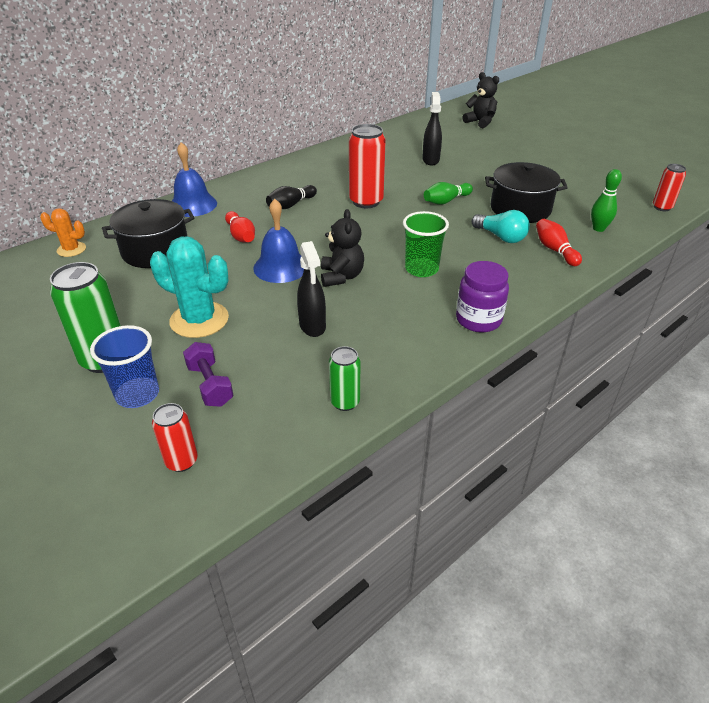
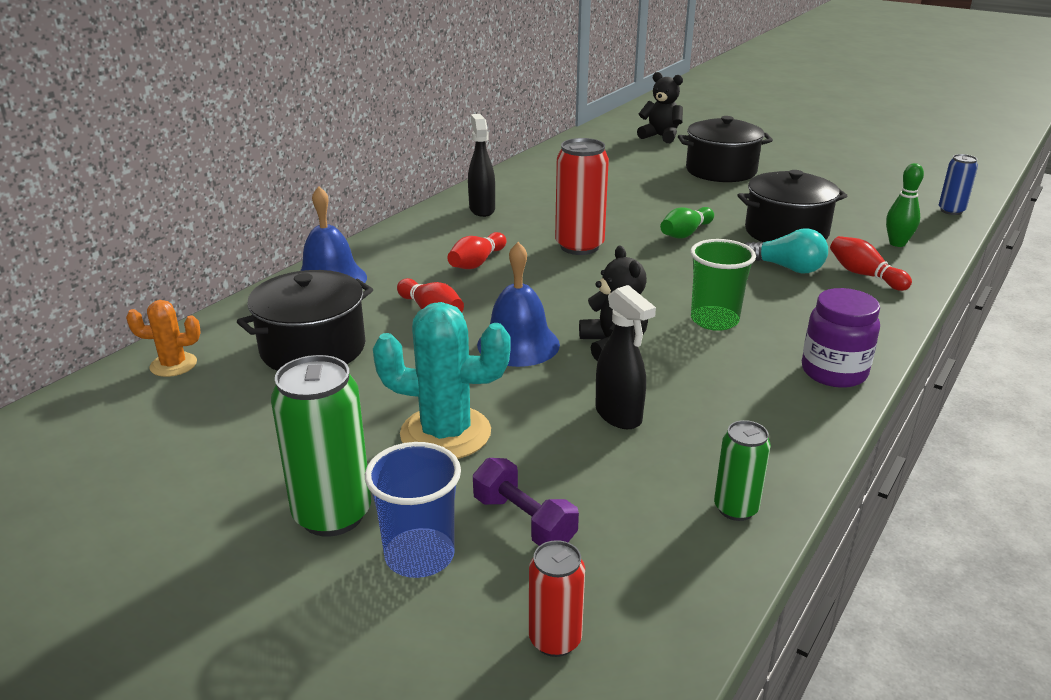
camera: 15 degrees left, 10 degrees down
(291, 205) = (477, 263): black bowling pin -> red bowling pin
(430, 160) = (629, 187): black spray bottle -> black spray bottle (482, 209)
(506, 154) = (721, 171): none -> black pot
(662, 207) = (951, 211): red can -> blue can

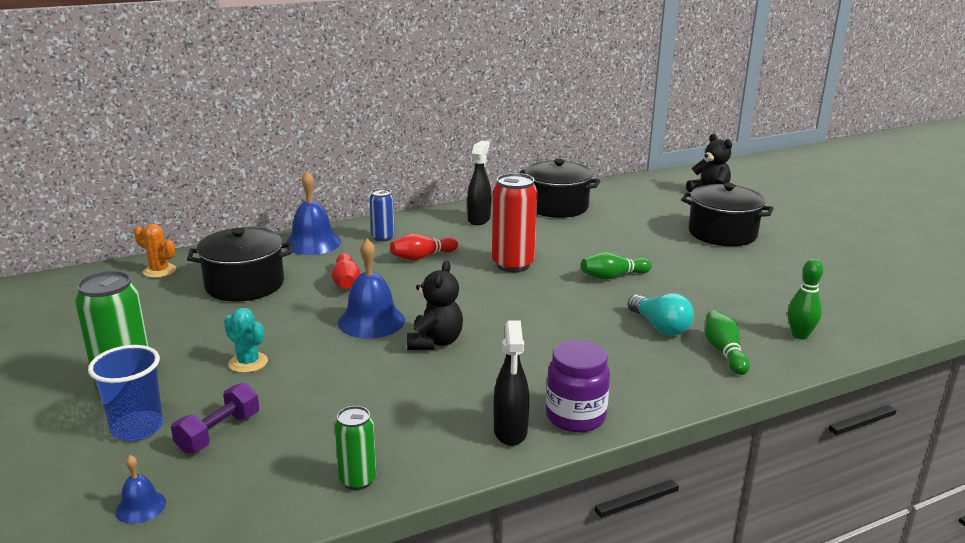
camera: 30 degrees right, 5 degrees down
(445, 433) = (248, 363): turquoise cactus -> turquoise cactus, size x0.56
(524, 521) = (219, 433): purple dumbbell -> purple dumbbell turned 45 degrees clockwise
(555, 640) = (141, 507): red can -> blue bell
(619, 416) = (369, 390): black spray bottle -> black spray bottle (510, 432)
(714, 320) = (537, 348): green cup -> none
(786, 232) = (705, 298): black pot -> black pot (556, 206)
(864, 275) = (724, 352): red bowling pin -> green bowling pin
(951, 211) = (906, 322): blue can -> blue can (383, 237)

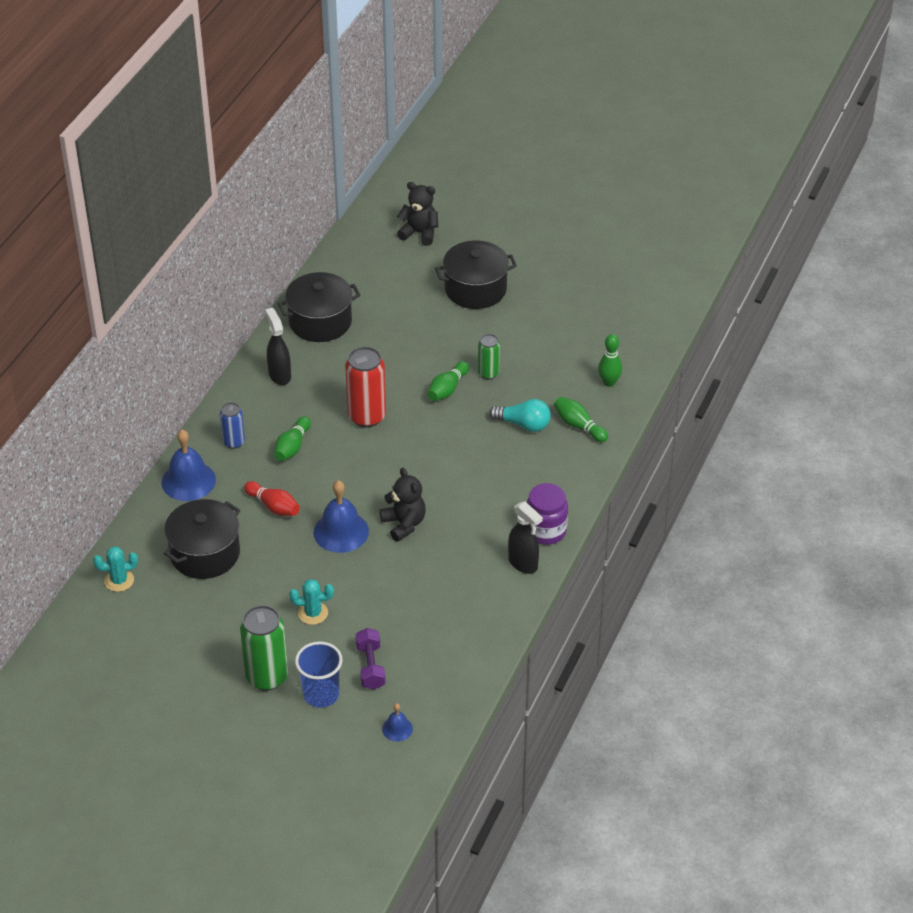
camera: 40 degrees left, 20 degrees up
(159, 271) = (119, 580): orange cactus -> turquoise cactus
(357, 480) = (482, 643): green can -> green can (488, 373)
(422, 257) = (292, 447): red bowling pin -> green bowling pin

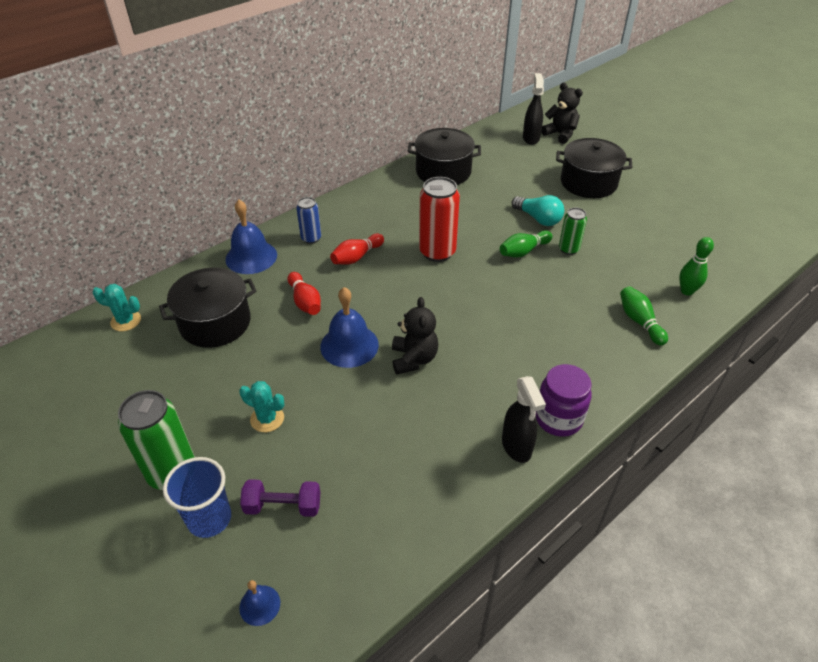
camera: 25 degrees right, 0 degrees up
(279, 375) = (384, 200): black spray bottle -> black spray bottle (531, 138)
(292, 447) = (357, 257): green bowling pin -> red bowling pin
(370, 667) = (283, 506): purple dumbbell -> purple dumbbell turned 75 degrees clockwise
(523, 424) = (582, 303): turquoise light bulb -> turquoise light bulb (538, 219)

